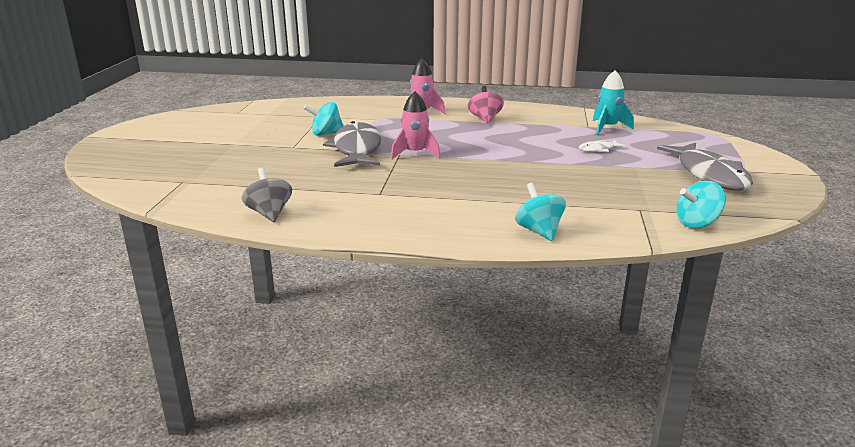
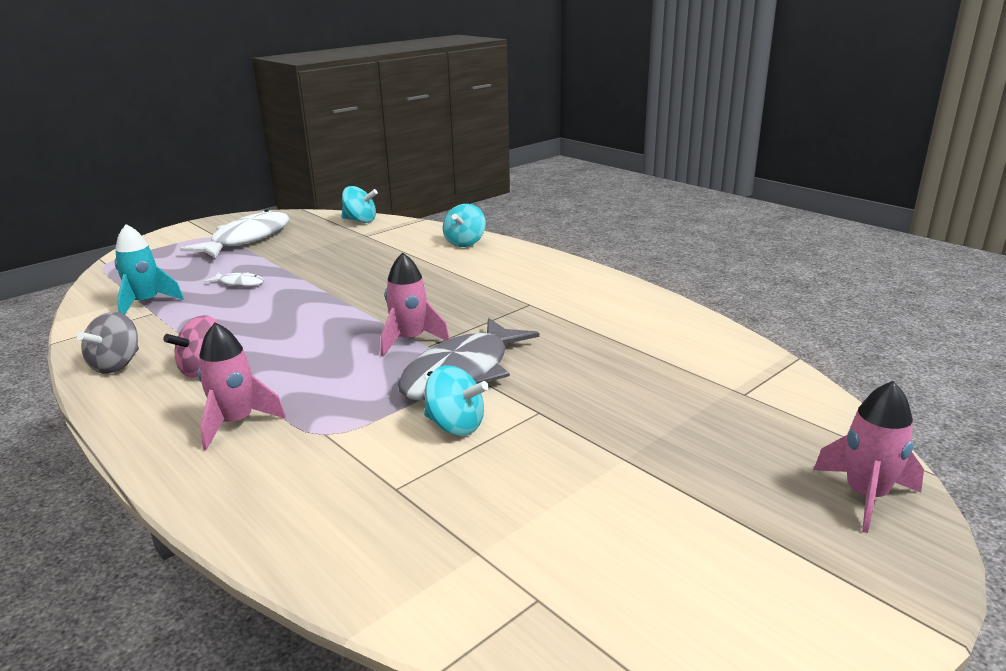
camera: 140 degrees left, 0 degrees up
(112, 159) = (865, 496): none -> pink rocket
(269, 213) = (660, 315): grey spinning top -> grey spinning top (116, 365)
(709, 175) = (247, 239): grey fish -> white fish

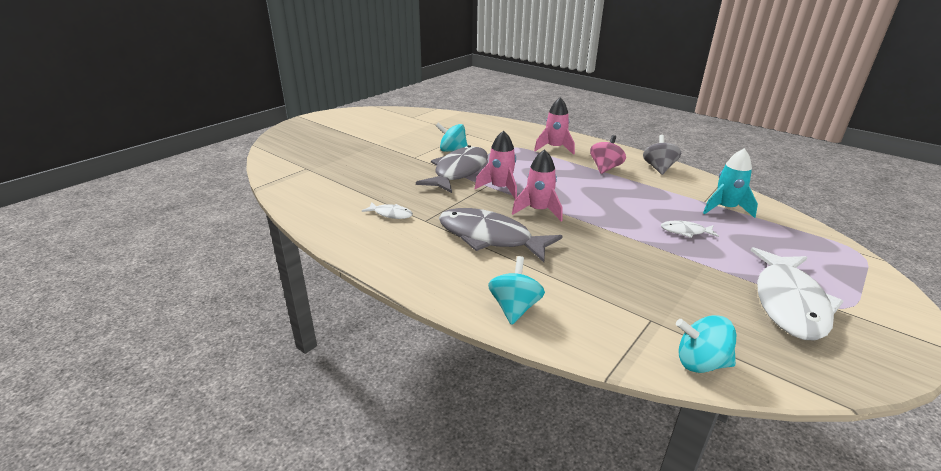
camera: 170 degrees right, 5 degrees up
(459, 285) = (489, 237): none -> grey fish
(573, 312) = (391, 214): none -> white fish
(865, 496) = (289, 138): pink rocket -> pink rocket (538, 211)

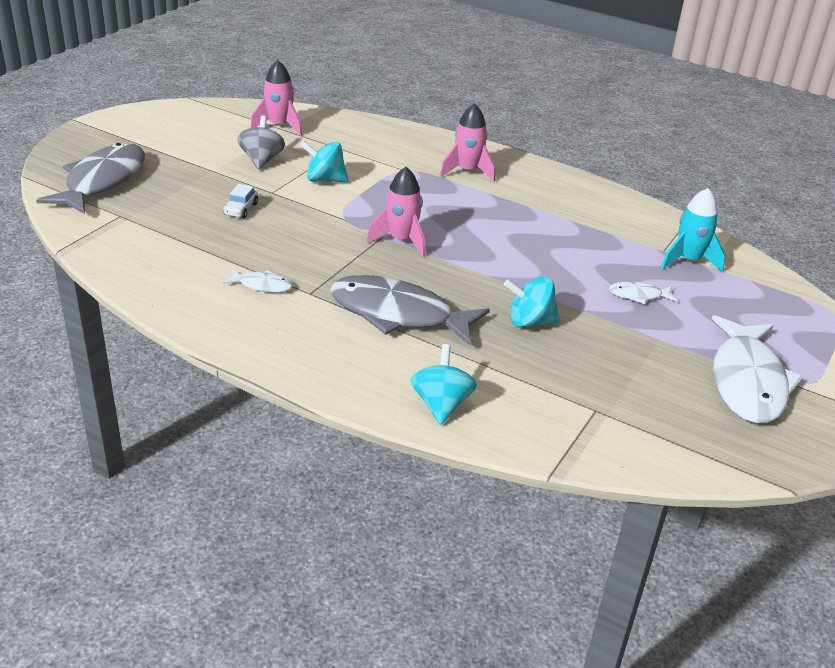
camera: 10 degrees left, 5 degrees up
(389, 166) = (241, 209): none -> white car
(458, 172) = (340, 215): grey fish -> grey fish (102, 181)
(538, 211) = (455, 273): pink rocket -> pink rocket (279, 126)
(605, 168) = (537, 203): pink spinning top -> none
(658, 168) = (608, 201): grey spinning top -> grey spinning top (261, 160)
(700, 363) = (647, 454): turquoise spinning top -> turquoise spinning top (529, 321)

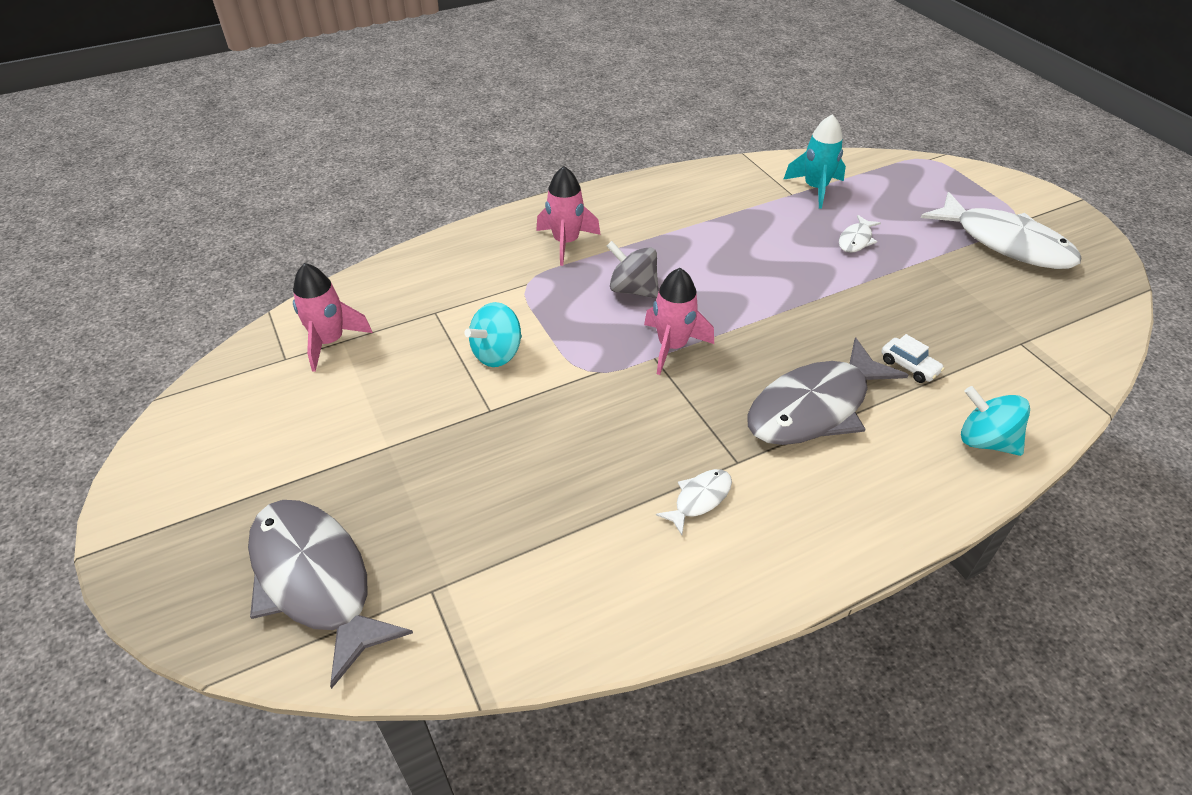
camera: 55 degrees left, 10 degrees up
(241, 209) = (510, 455): white car -> white car (909, 366)
(261, 160) = (403, 390): grey spinning top -> grey spinning top (633, 289)
(529, 321) = (868, 322): turquoise spinning top -> none

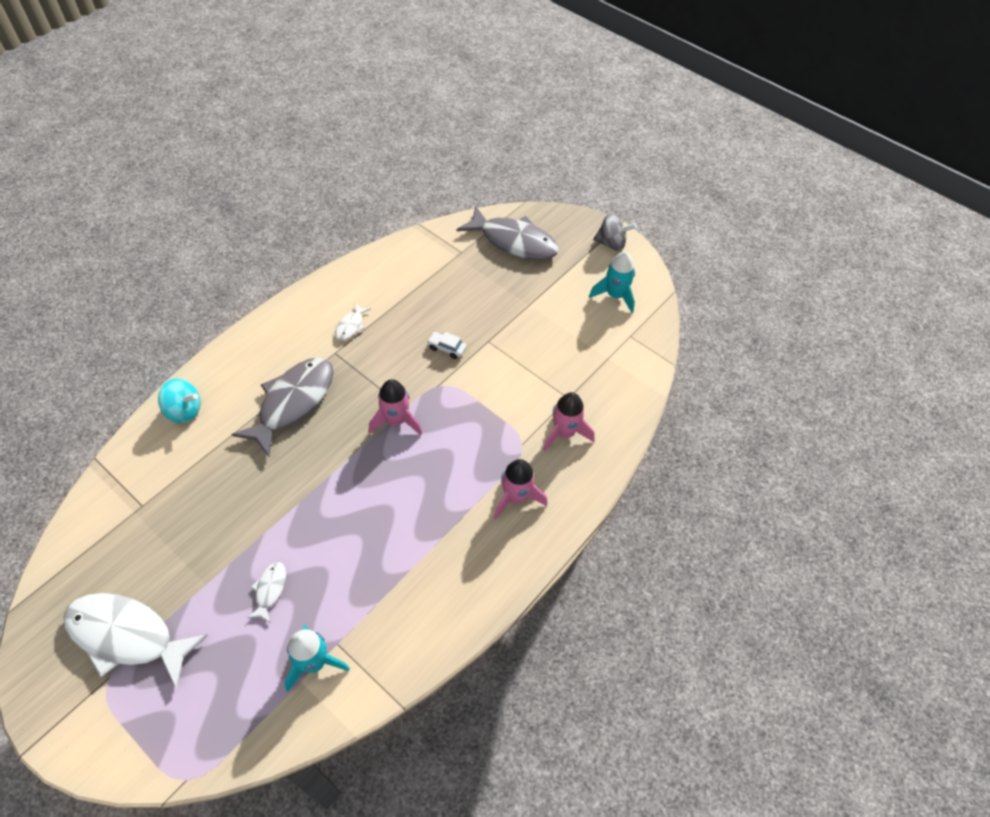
camera: 155 degrees right, 10 degrees up
(245, 420) = (615, 295): none -> turquoise rocket
(330, 342) = (614, 355): pink rocket -> pink rocket (564, 433)
(497, 354) = (506, 379): turquoise spinning top -> none
(633, 289) = (442, 464): grey spinning top -> grey spinning top (611, 243)
(909, 366) = (229, 455): white car -> white car (447, 348)

